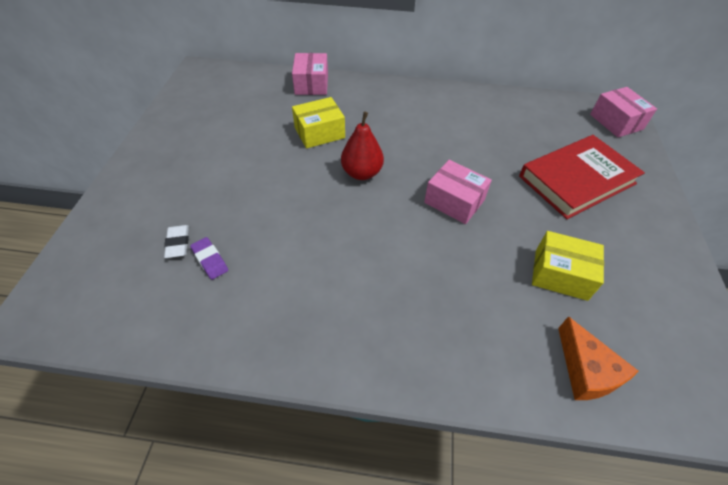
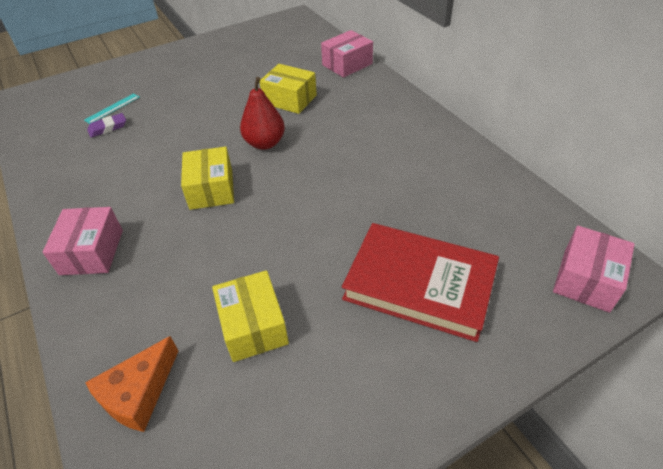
camera: 55 degrees right, 5 degrees down
(178, 243) = (112, 108): white eraser -> turquoise ruler
(210, 260) = (108, 128): purple eraser -> purple eraser turned 45 degrees clockwise
(388, 229) = (211, 189): none -> yellow box
(454, 201) = (285, 210): pink box -> pink box (92, 252)

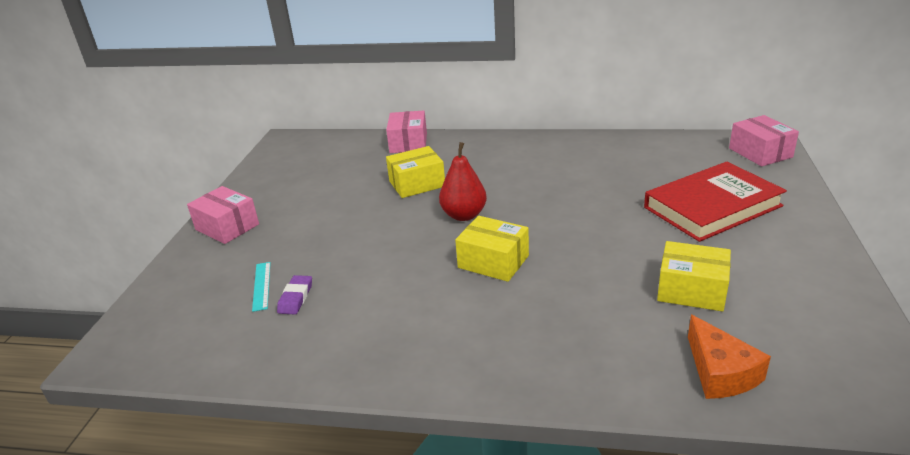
camera: 50 degrees left, 15 degrees down
(92, 252) = (502, 358): pink box -> pink box (227, 227)

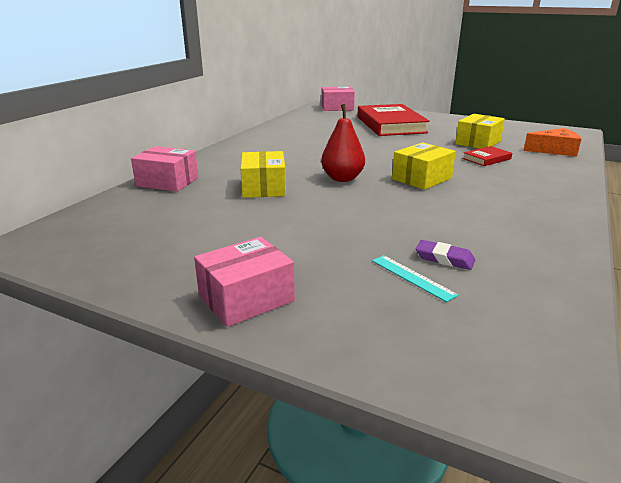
camera: 75 degrees left, 5 degrees down
(261, 286) = (412, 277): turquoise ruler -> turquoise ruler turned 45 degrees clockwise
(611, 303) = (487, 159): none -> red book

